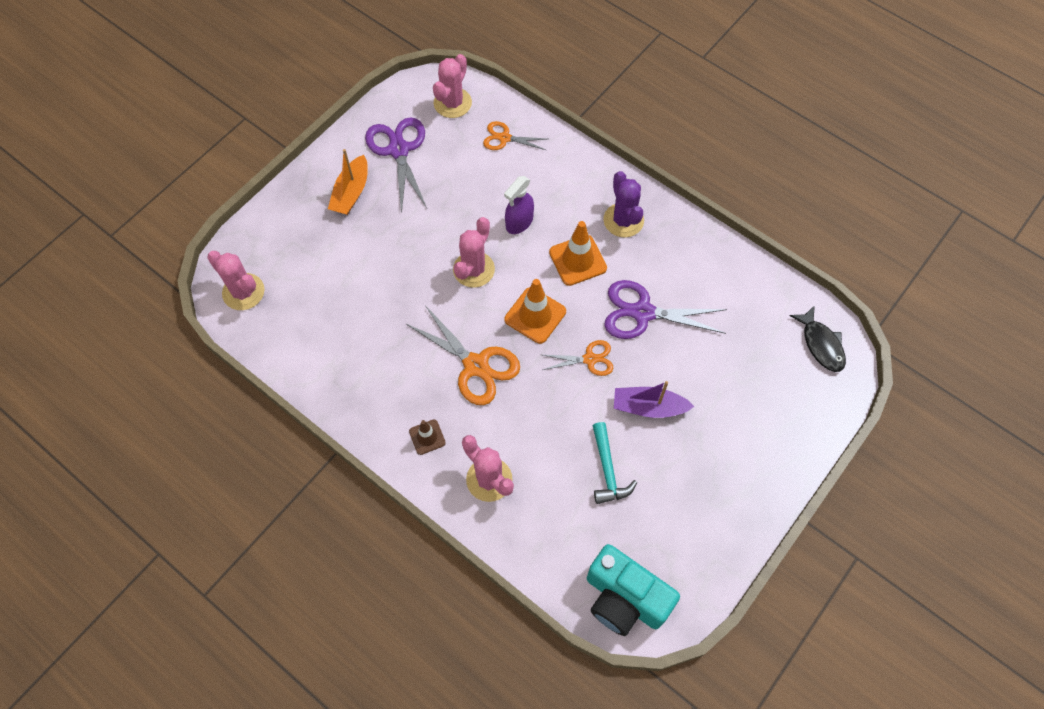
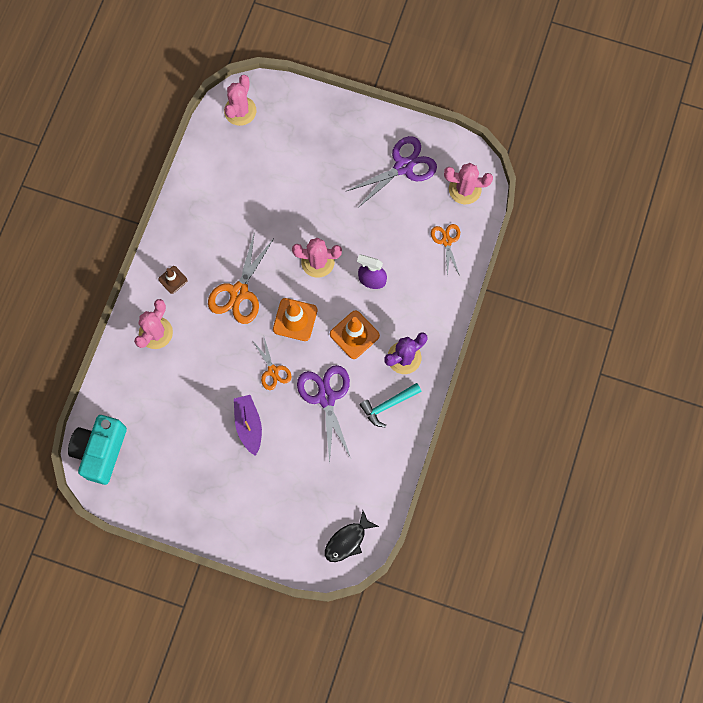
camera: 70 degrees right, 10 degrees up
(351, 192) = (351, 148): orange boat -> none
(607, 470) = (190, 411): turquoise hammer -> turquoise hammer (388, 405)

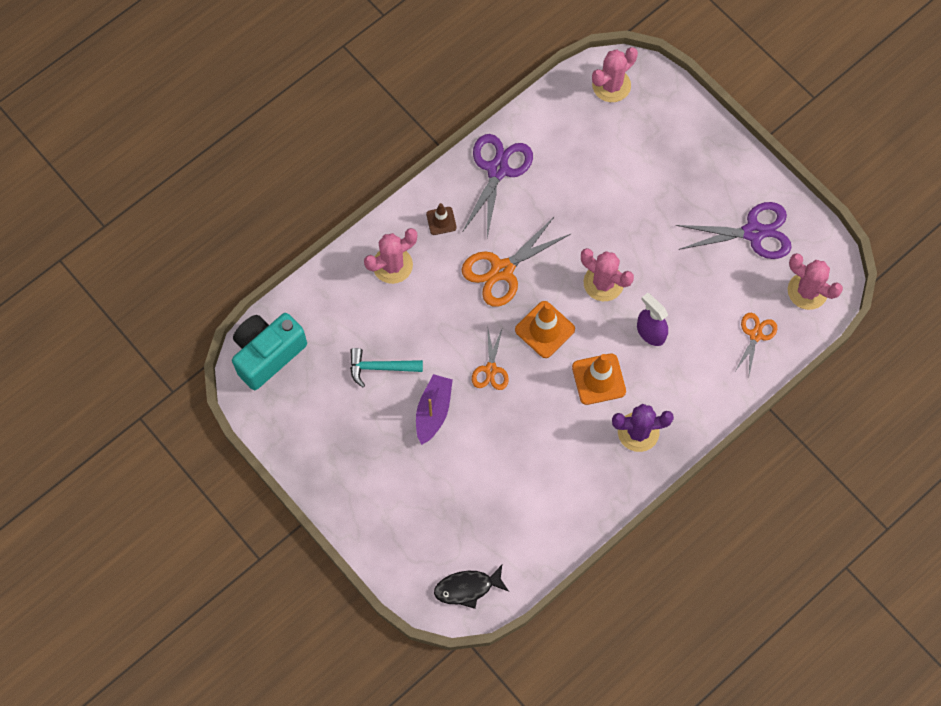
camera: 30 degrees right, 5 degrees down
(326, 397) = (531, 427): purple scissors -> purple scissors (497, 170)
(388, 405) = (592, 472): turquoise hammer -> turquoise hammer (380, 367)

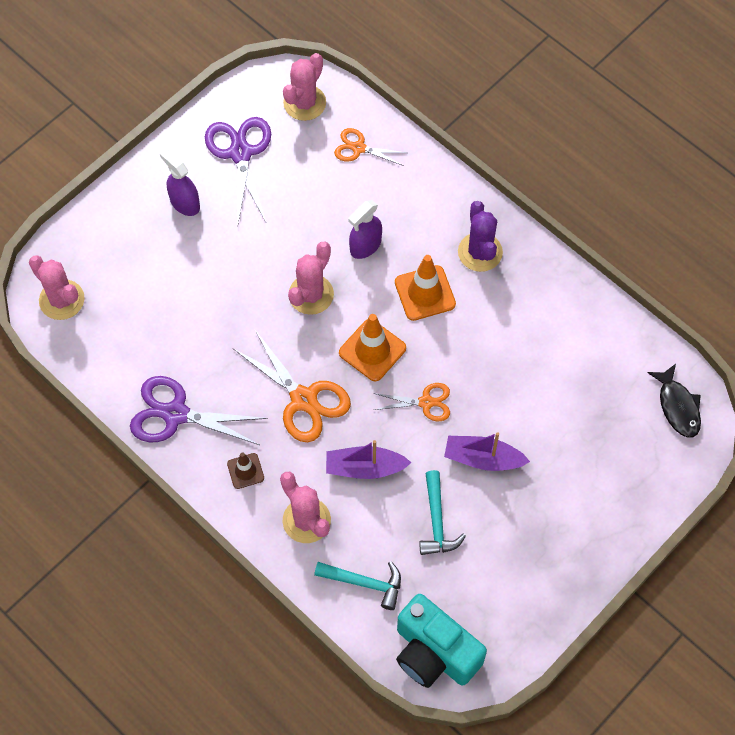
camera: 95 degrees left, 5 degrees down
(333, 306) = (364, 583): none -> turquoise hammer
(434, 314) = (365, 468): none -> purple boat
(702, 184) = (184, 203): none -> purple spray bottle

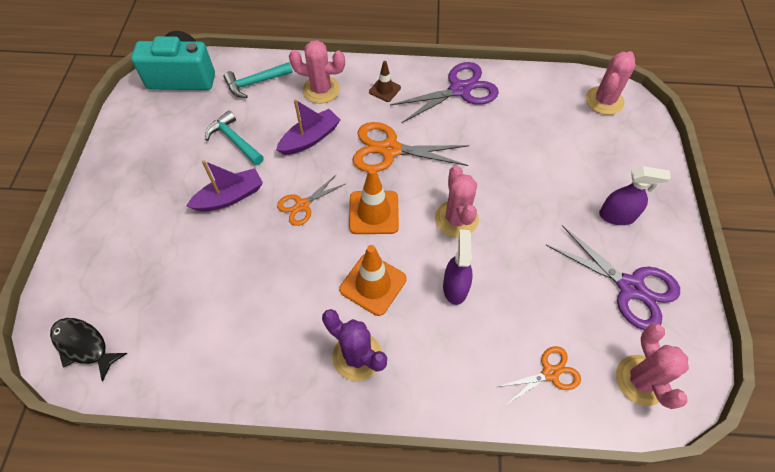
camera: 140 degrees right, 5 degrees down
(62, 300) = (604, 101): pink cactus -> pink cactus turned 60 degrees counterclockwise

